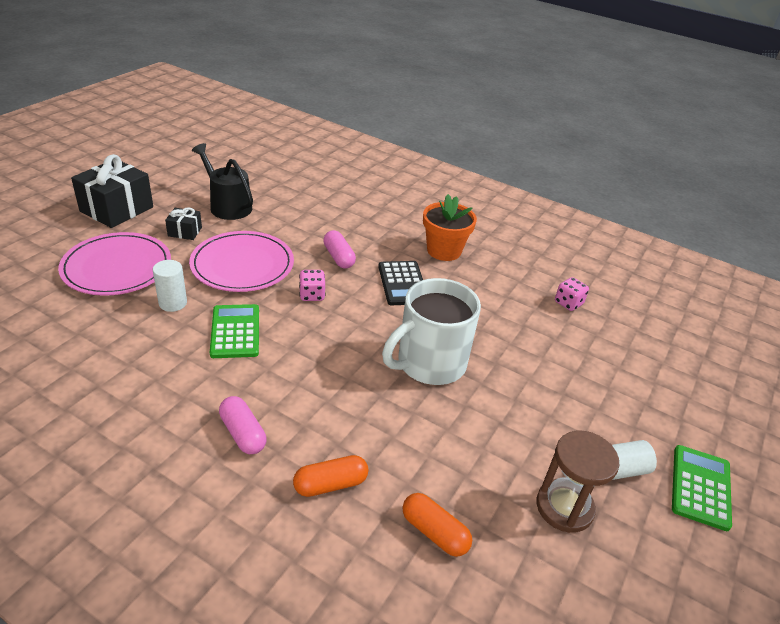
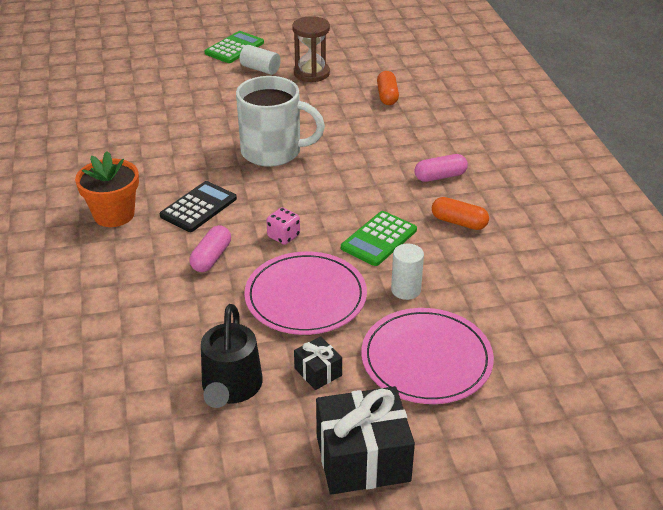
camera: 130 degrees left, 0 degrees up
(243, 433) = (440, 176): pink capsule -> pink capsule turned 60 degrees clockwise
(330, 484) = (415, 133): orange capsule -> orange capsule (459, 222)
(568, 303) = (111, 133): pink dice -> none
(700, 487) = (234, 48): green calculator -> green calculator turned 150 degrees clockwise

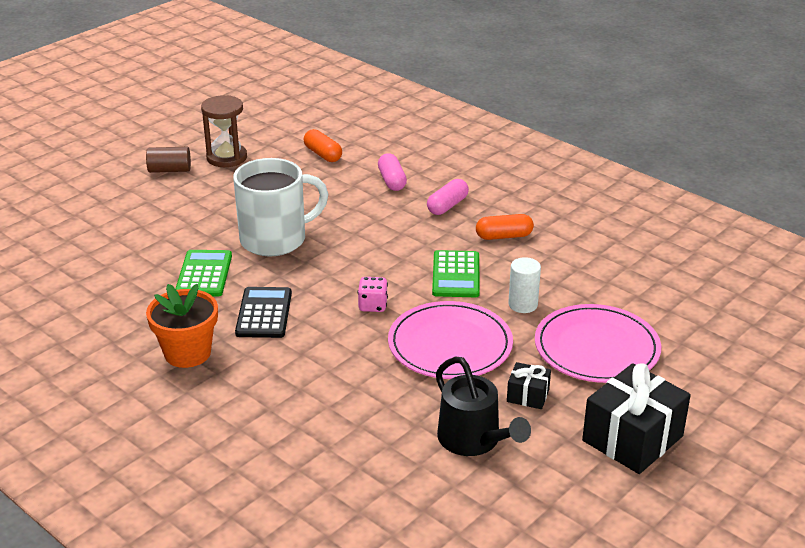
camera: 35 degrees left, 5 degrees down
(211, 257) = (329, 349): pink capsule -> pink capsule (392, 181)
(234, 48) = (117, 159): green calculator -> green calculator (204, 274)
(260, 69) = (169, 170): white cylinder -> brown cylinder

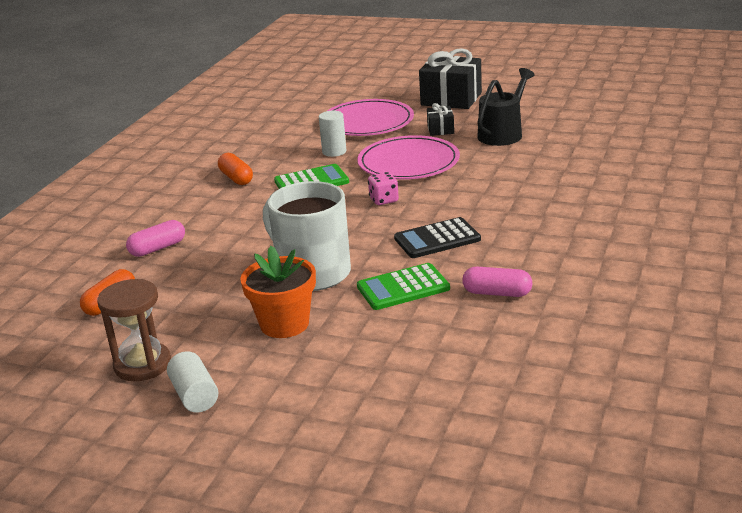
camera: 110 degrees left, 5 degrees down
(169, 170) = (194, 396): brown cylinder -> white cylinder
(187, 353) = (525, 252): orange flower pot -> orange flower pot (284, 324)
(447, 206) = (196, 211): pink capsule -> pink capsule (497, 293)

